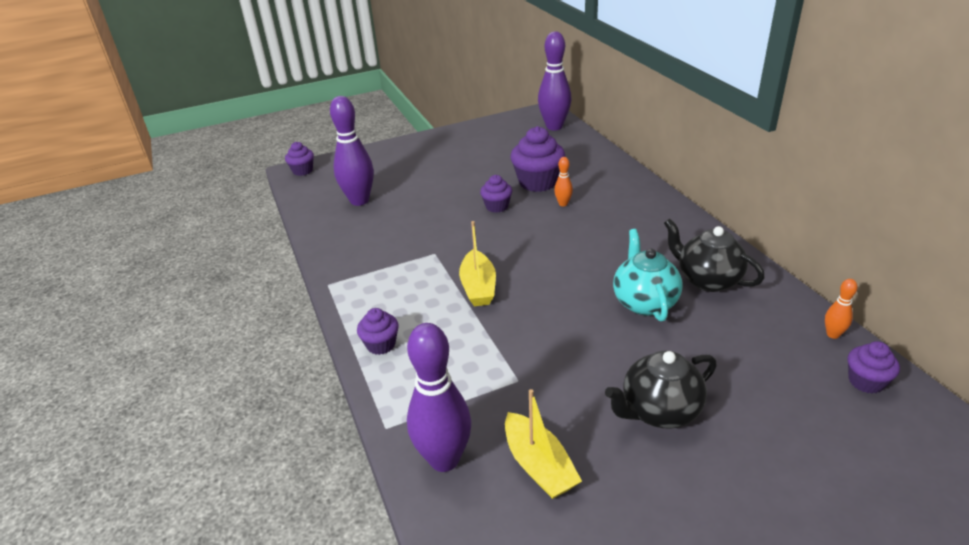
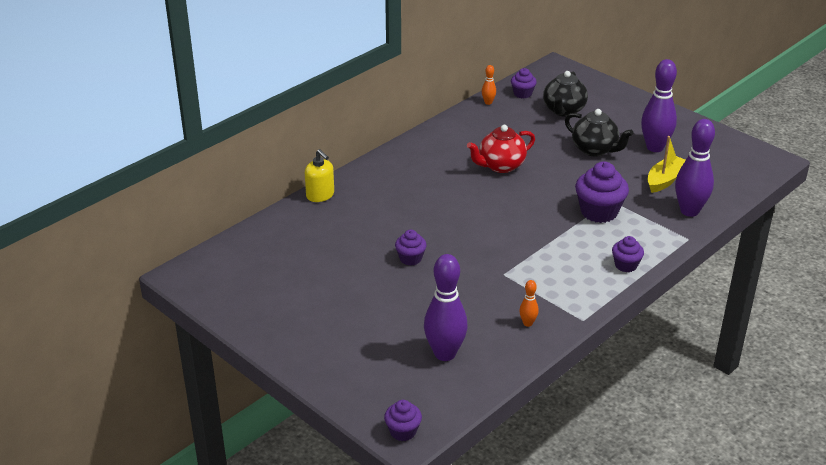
camera: 115 degrees left, 0 degrees up
(478, 287) = (532, 239): yellow boat -> none
(538, 182) = (354, 244): purple cupcake -> purple cupcake (599, 212)
(554, 127) = (222, 259): purple bowling pin -> purple bowling pin (655, 147)
(563, 204) = (387, 222): orange bowling pin -> orange bowling pin (527, 323)
(630, 176) = (320, 195): none -> yellow soap dispenser
(644, 302) = (500, 166): turquoise teapot -> red teapot
(707, 280) = (459, 145): black teapot -> black teapot (563, 111)

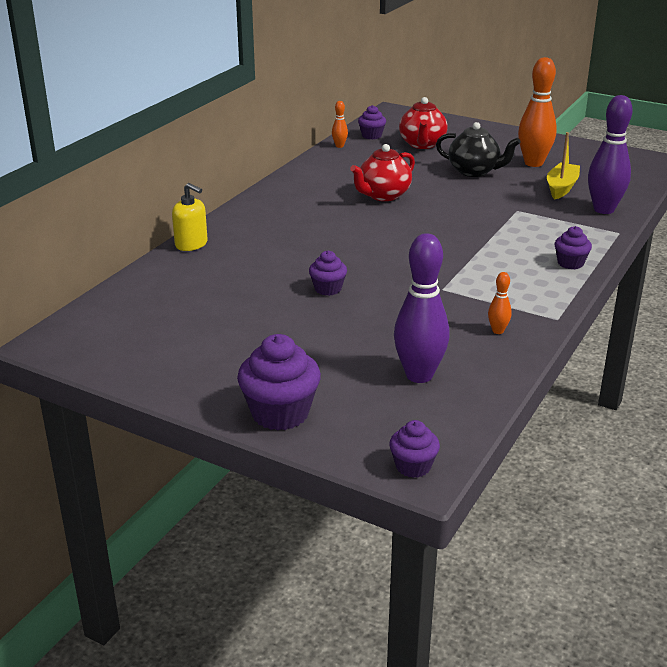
camera: 15 degrees left, 5 degrees down
(563, 111) = (422, 144): black teapot -> red teapot
(599, 212) = (511, 221): purple cupcake -> purple cupcake (280, 413)
(655, 147) = (533, 163): purple bowling pin -> orange bowling pin

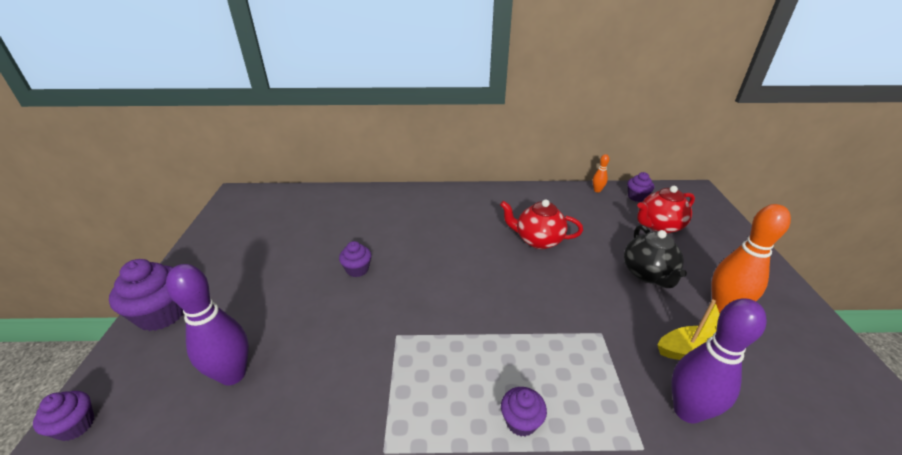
camera: 60 degrees right, 5 degrees up
(191, 244) = (384, 191): yellow soap dispenser -> none
(498, 331) = (334, 405): orange bowling pin -> none

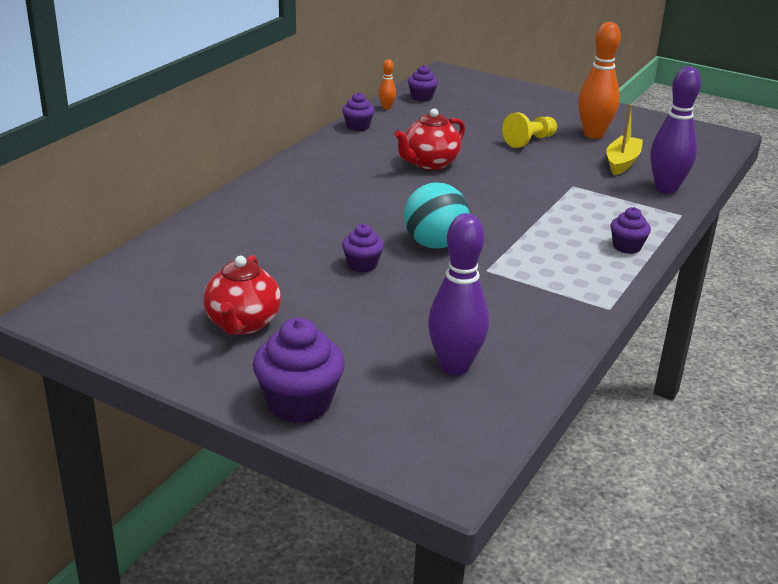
camera: 60 degrees left, 5 degrees down
(76, 425) = (441, 471): purple cupcake -> purple cupcake (358, 127)
(415, 291) = (434, 244): none -> turquoise ball
(648, 274) = (529, 141): black teapot -> yellow pawn
(659, 226) = (475, 109): red teapot -> red teapot (243, 324)

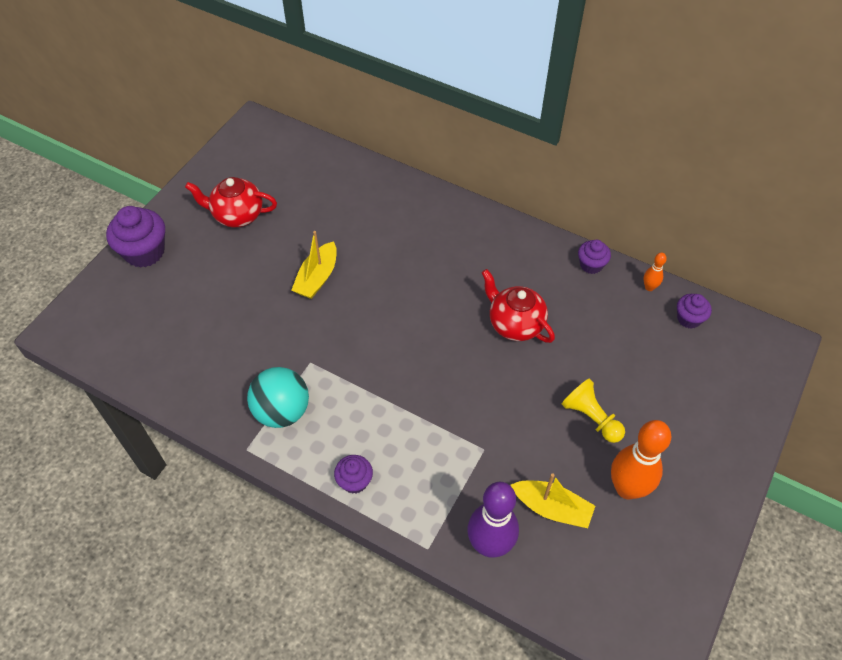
camera: 90 degrees right, 25 degrees up
(362, 265) = (317, 278): purple cupcake -> yellow boat
(434, 244) = (353, 326): turquoise ball -> turquoise ball (282, 411)
(454, 366) = (175, 335): purple bowling pin -> none

